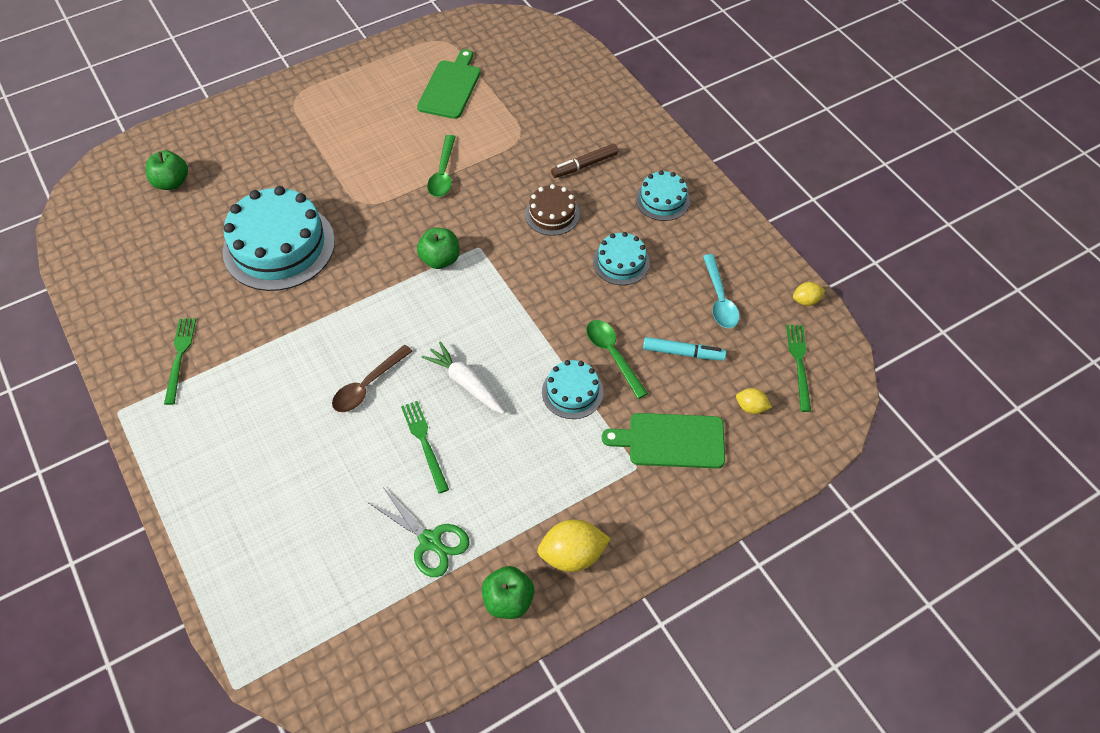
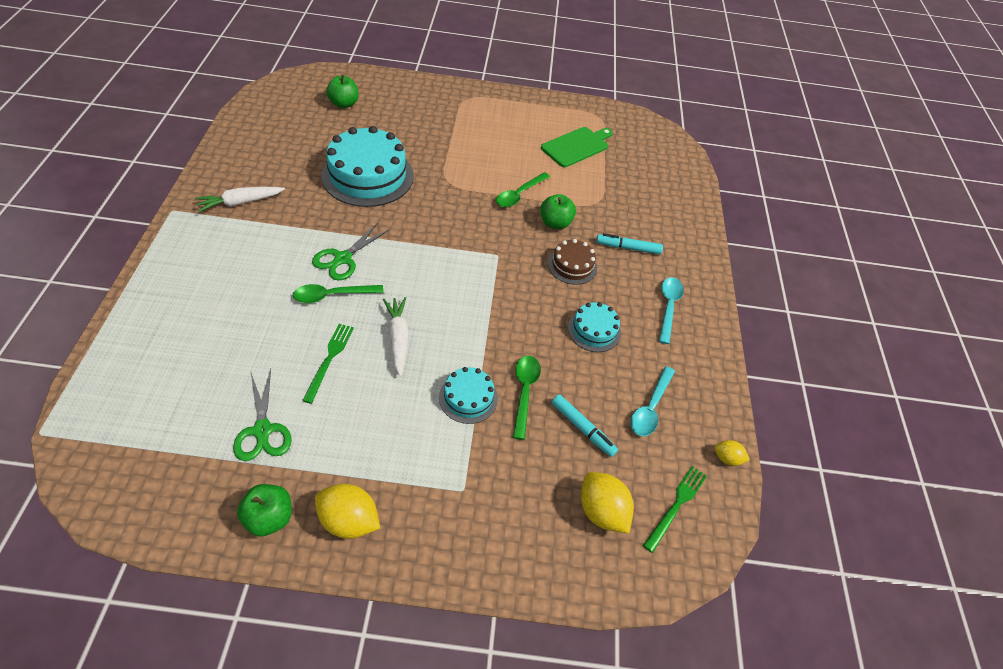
camera: 30 degrees right, 5 degrees down
(179, 357) = (240, 202): green fork -> white carrot
(341, 345) = (343, 259): none -> green scissors
(367, 386) = (332, 295): brown spoon -> green spoon
(440, 259) = (463, 247): green apple -> green apple (555, 223)
(584, 165) = (628, 248): brown marker -> turquoise marker
(662, 200) = (668, 307): turquoise cake -> turquoise spoon
(671, 440) = (510, 489): green cutting board -> none
(751, 407) = (601, 511): yellow lemon -> yellow lemon, size x1.82

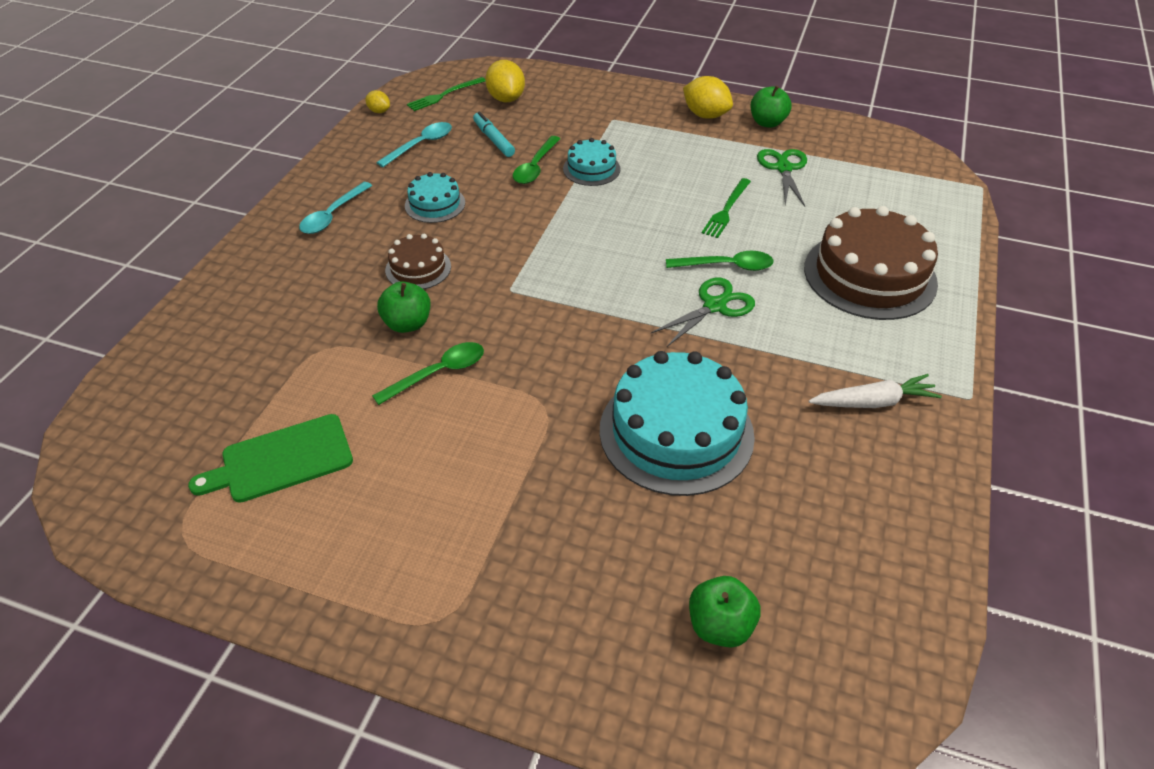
camera: 160 degrees left, 5 degrees down
(210, 301) = (869, 275): none -> brown cake
(398, 338) = (653, 219): white carrot -> none
(628, 248) = (328, 281): turquoise marker -> none

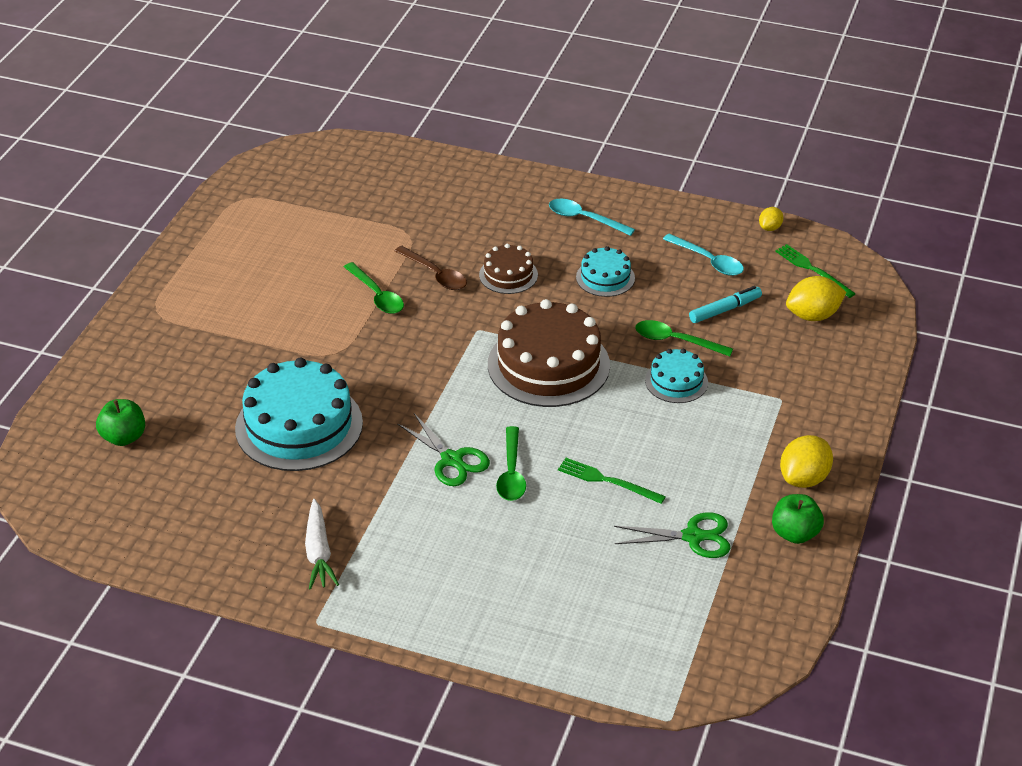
camera: 90 degrees right, 5 degrees down
(281, 460) = (298, 230): green cutting board -> none
(407, 324) = (436, 275): green apple -> brown spoon
(869, 275) = (496, 581): brown cake -> brown cake (548, 365)

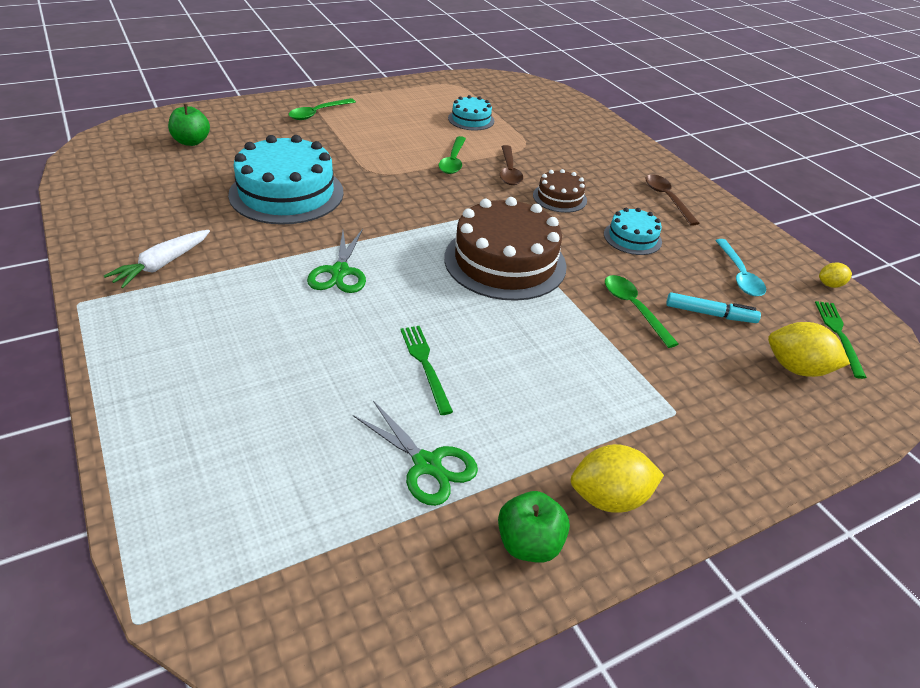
camera: 40 degrees right, 0 degrees up
(511, 473) = (364, 308): green spoon -> green spoon (317, 113)
(584, 219) = (666, 198): turquoise spoon -> brown spoon
(676, 381) = (593, 335): turquoise cake -> turquoise cake (471, 119)

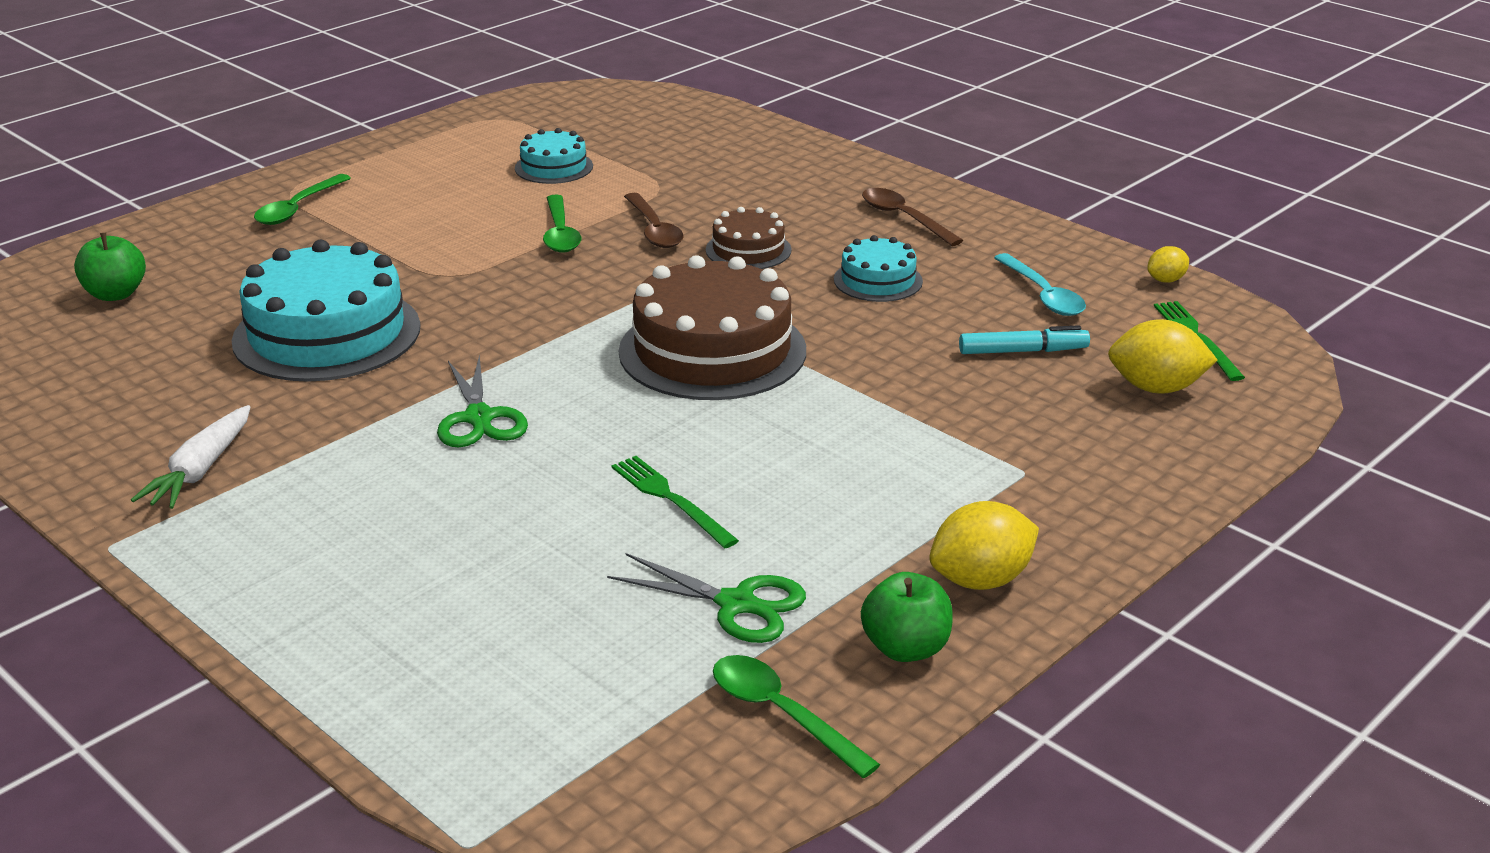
camera: 15 degrees left, 10 degrees down
(633, 308) = (918, 367): green spoon -> green spoon (780, 713)

